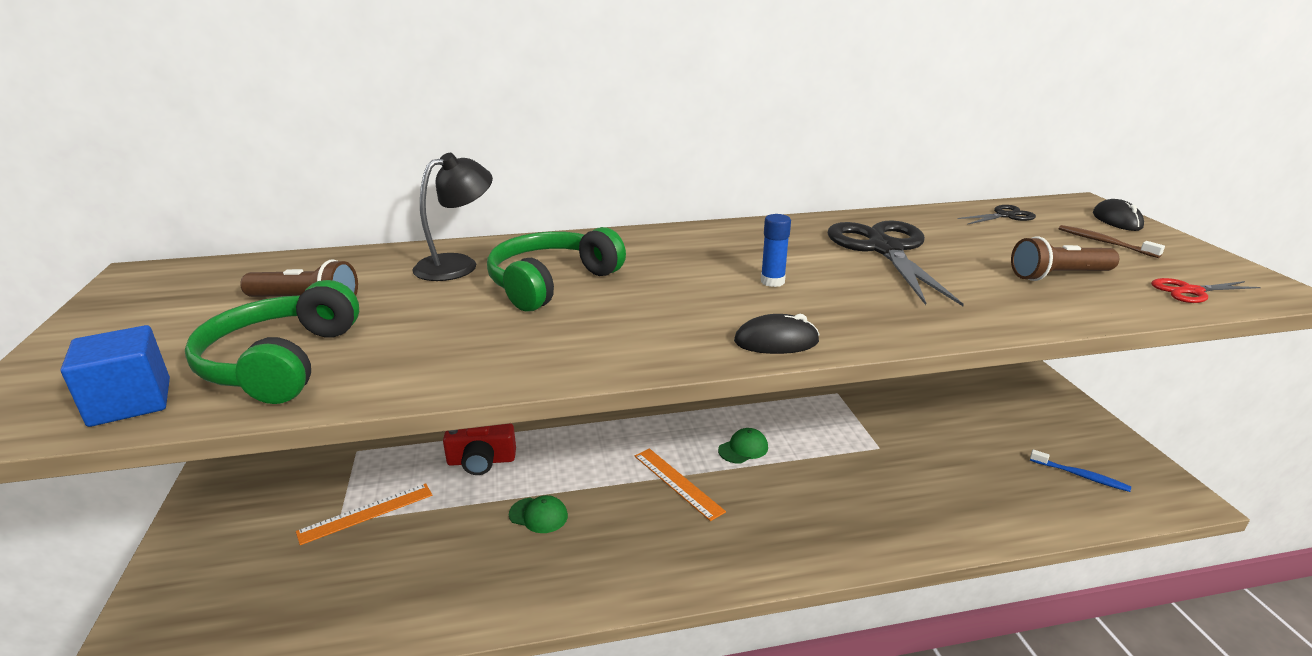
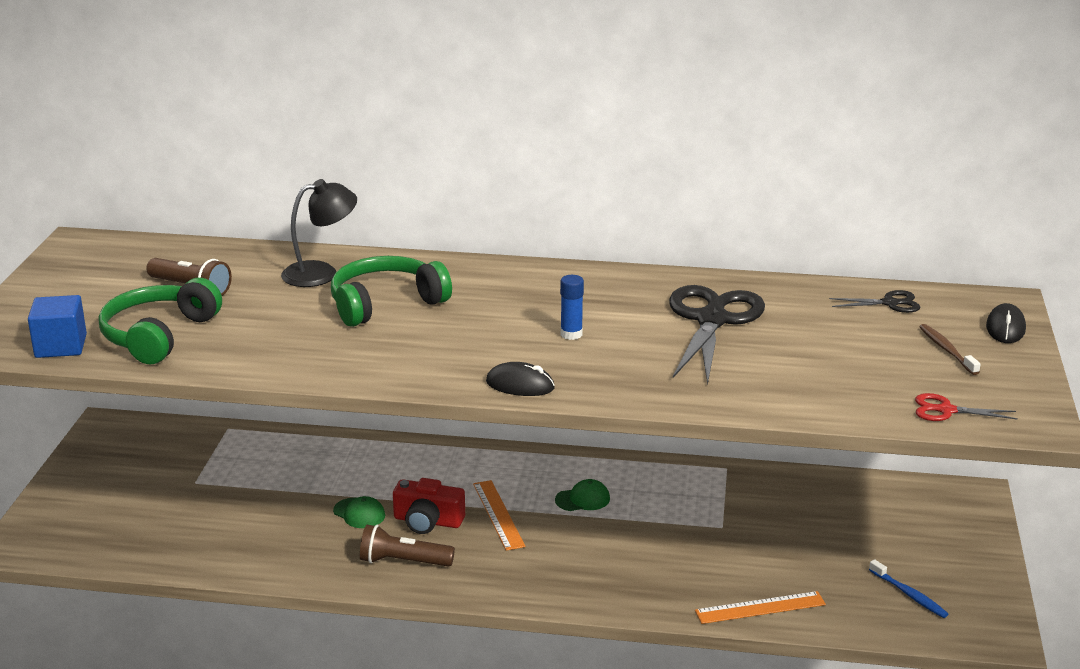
camera: 20 degrees right, 0 degrees up
(366, 513) = (218, 481): orange ruler -> orange ruler (760, 607)
(481, 461) = (332, 459): red camera -> red camera (428, 521)
(1058, 275) = (842, 374): brown flashlight -> brown flashlight (403, 561)

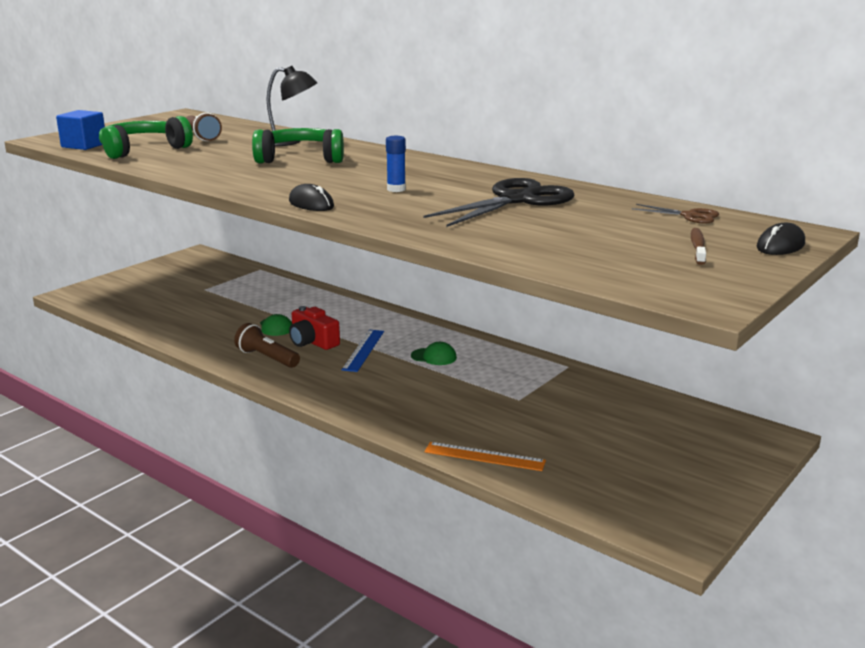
camera: 30 degrees right, 5 degrees down
(498, 514) = (363, 350): orange ruler -> blue ruler
(890, 303) = (690, 216): black scissors -> brown scissors
(909, 595) = (626, 486): blue toothbrush -> none
(945, 410) = (632, 278): red scissors -> none

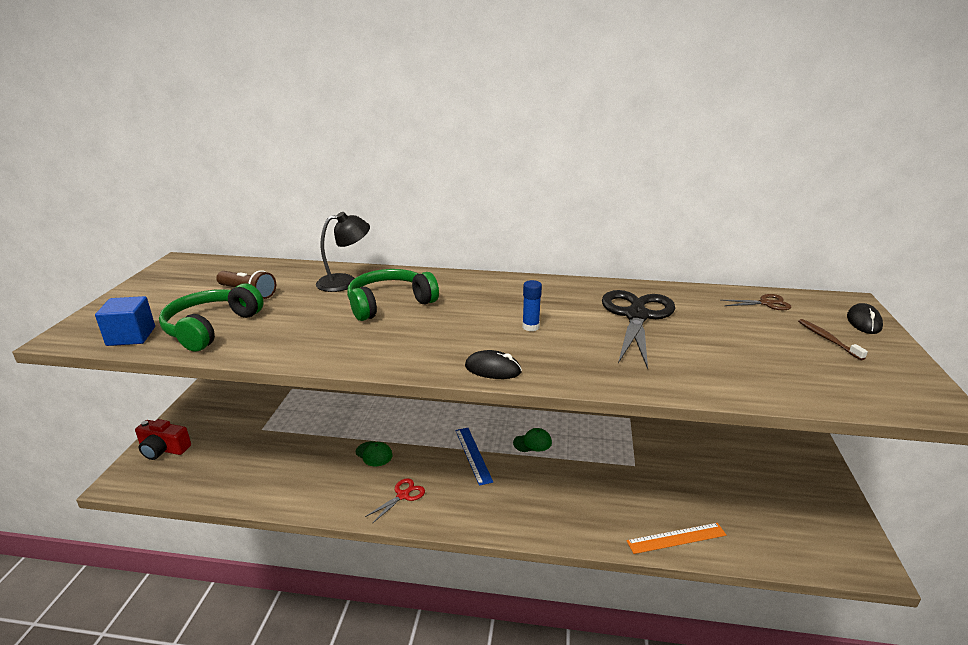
camera: 30 degrees left, 5 degrees up
(267, 358) = (403, 495): brown flashlight -> red scissors
(312, 341) = (422, 460): red camera -> red camera (163, 449)

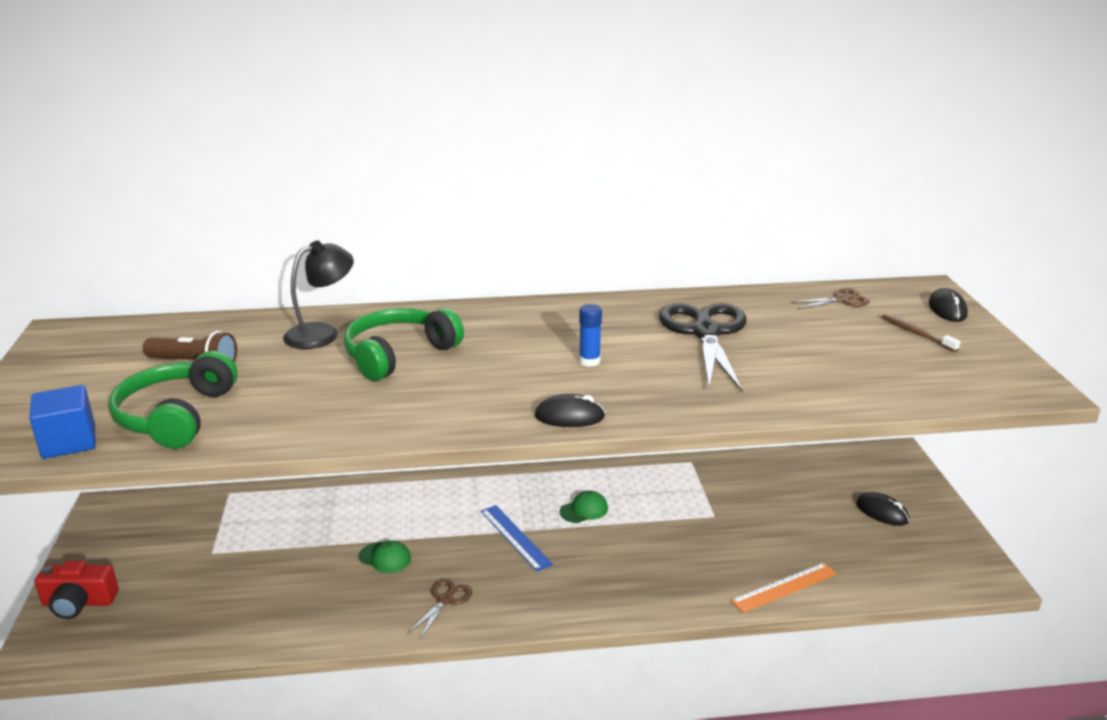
camera: 15 degrees left, 0 degrees up
(403, 495) = (445, 600): red scissors -> brown scissors
(781, 487) = (882, 512): none -> black mouse

